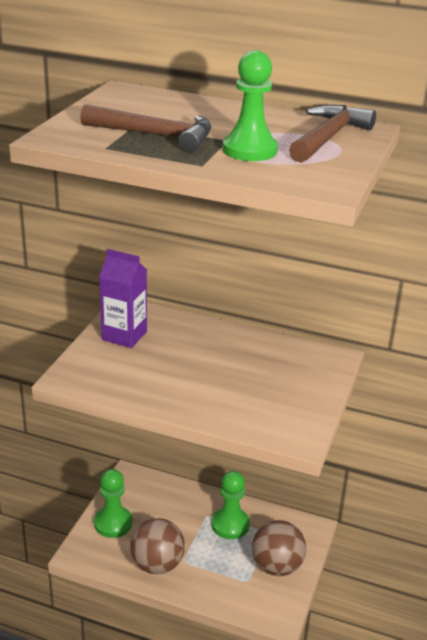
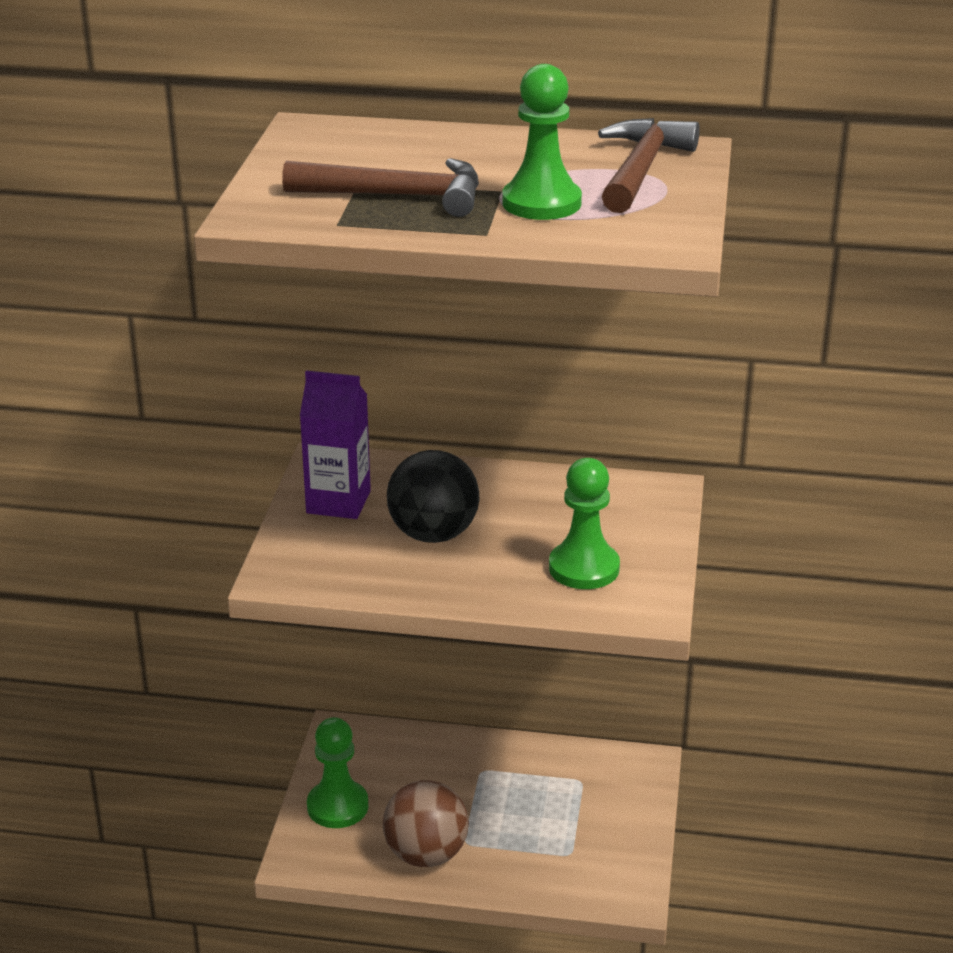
camera: 10 degrees left, 0 degrees up
(175, 365) = (433, 534): none -> black ball
(230, 525) = (520, 779): green pawn -> green pawn (584, 568)
(276, 566) = (608, 826): brown ball -> none

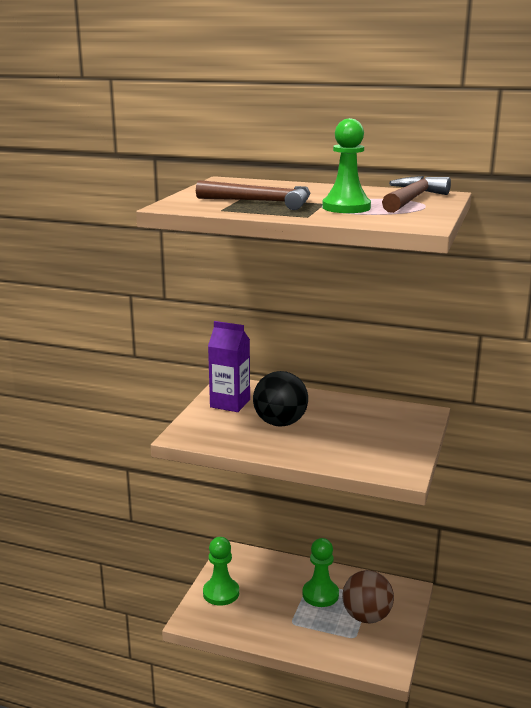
camera: 10 degrees right, 10 degrees down
(426, 854) = (266, 627): brown ball -> brown ball (366, 616)
(584, 568) = (366, 447): green pawn -> green pawn (320, 594)

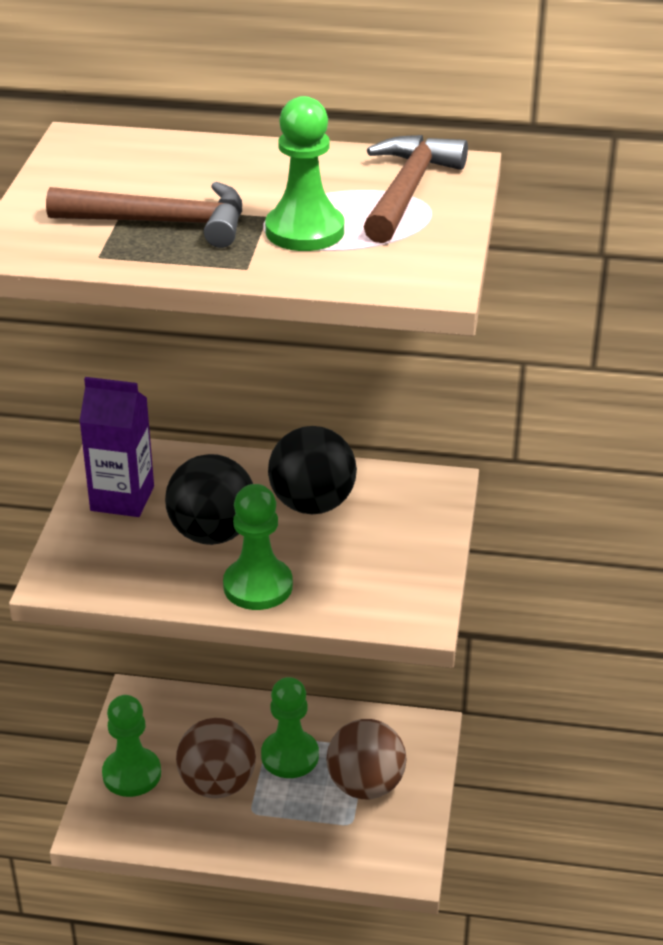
camera: 10 degrees left, 15 degrees up
(272, 605) = (217, 784): none -> brown ball
(303, 449) = (258, 586): none -> green pawn
(344, 415) = (312, 504): none -> black ball

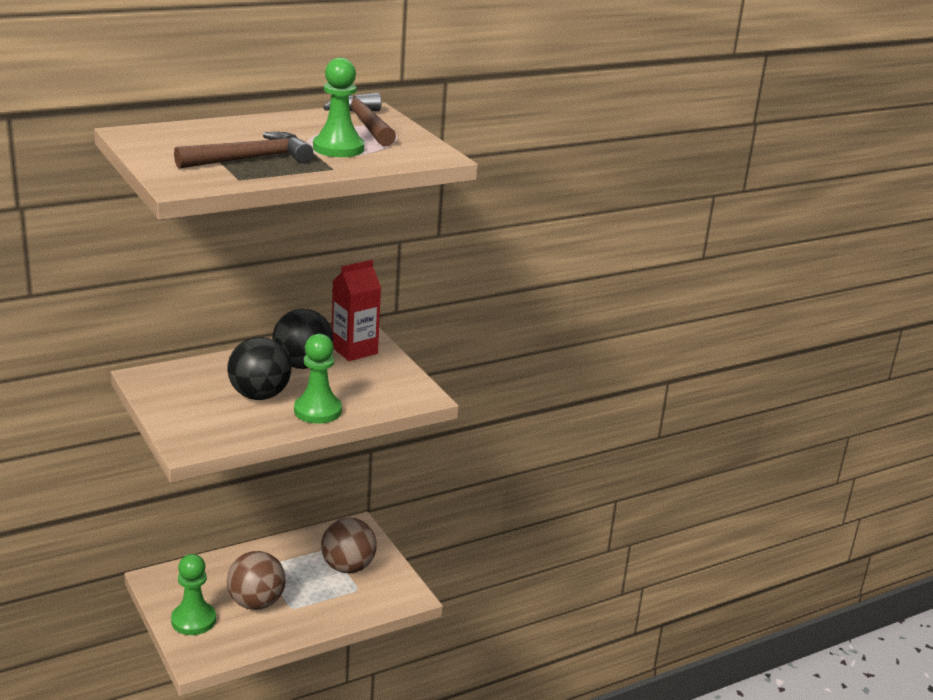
camera: 40 degrees left, 10 degrees down
(122, 498) = (179, 395): purple carton -> none
(290, 756) = (287, 571): green pawn -> none
(403, 504) = (354, 350): none -> red carton

